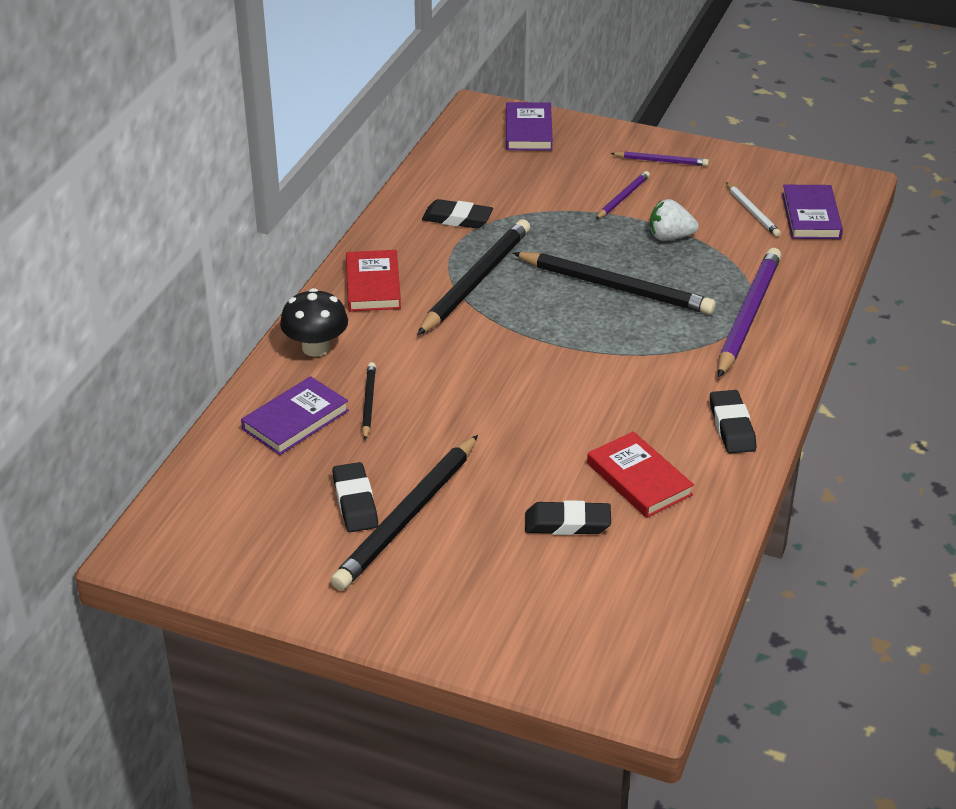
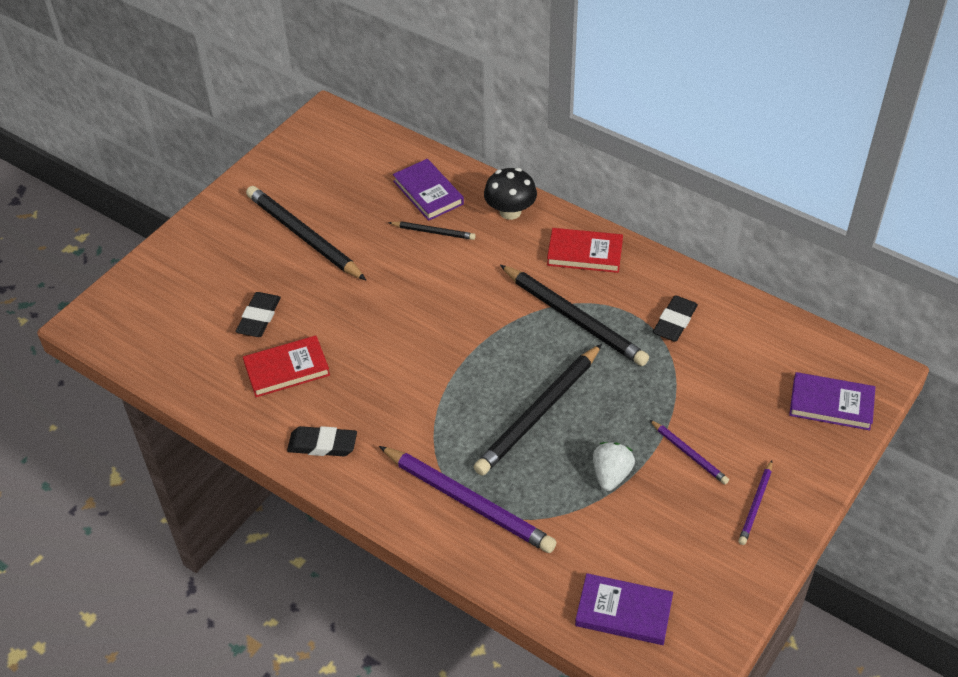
camera: 105 degrees right, 10 degrees up
(355, 502) = (329, 212): black eraser -> none
(752, 212) = (642, 559): white pencil -> none

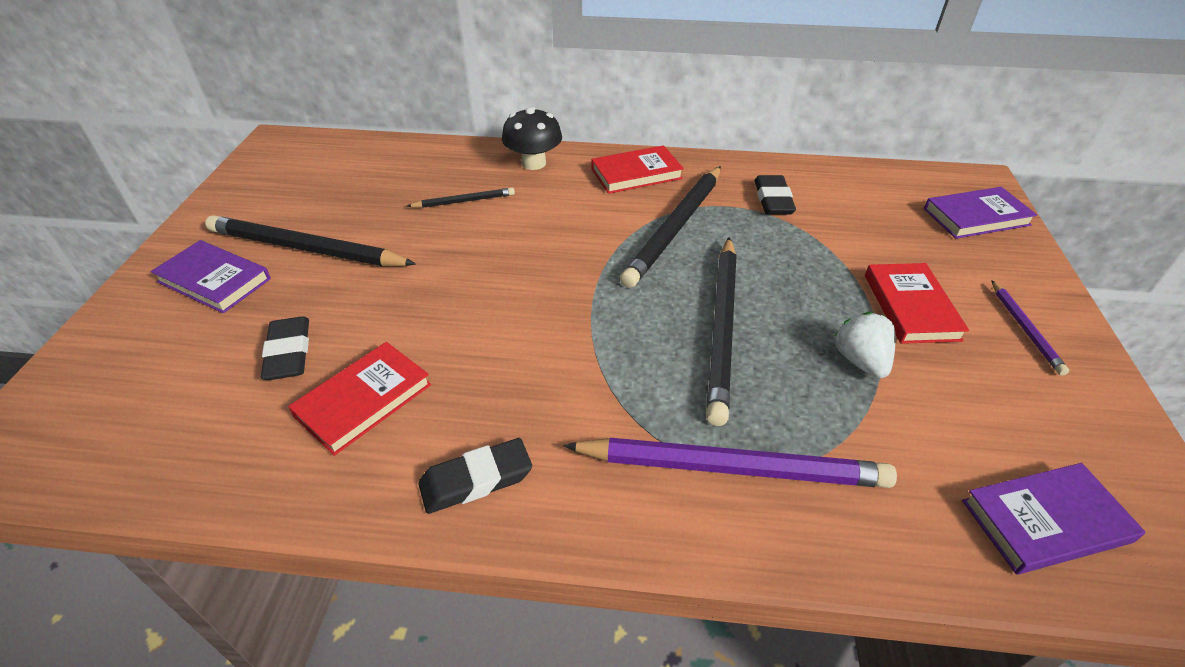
camera: 30 degrees left, 5 degrees down
(428, 192) = (434, 171): purple book -> purple book (214, 280)
(574, 318) = (675, 228): black pencil -> black pencil turned 105 degrees clockwise
(689, 454) = (910, 307): purple pencil -> red book

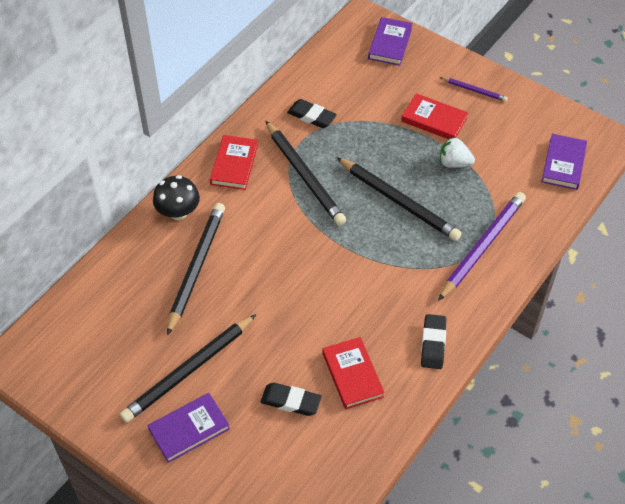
camera: 60 degrees left, 10 degrees up
(464, 201) = (196, 268): black pencil -> black pencil, size x2.00

